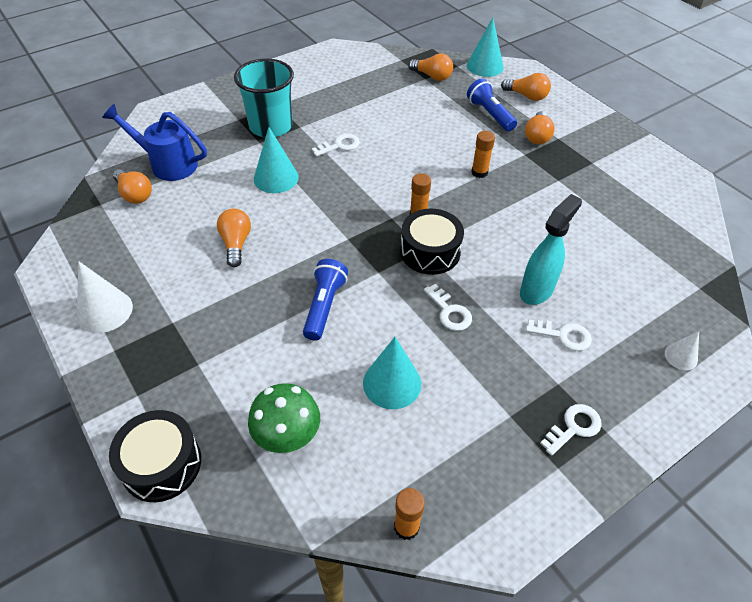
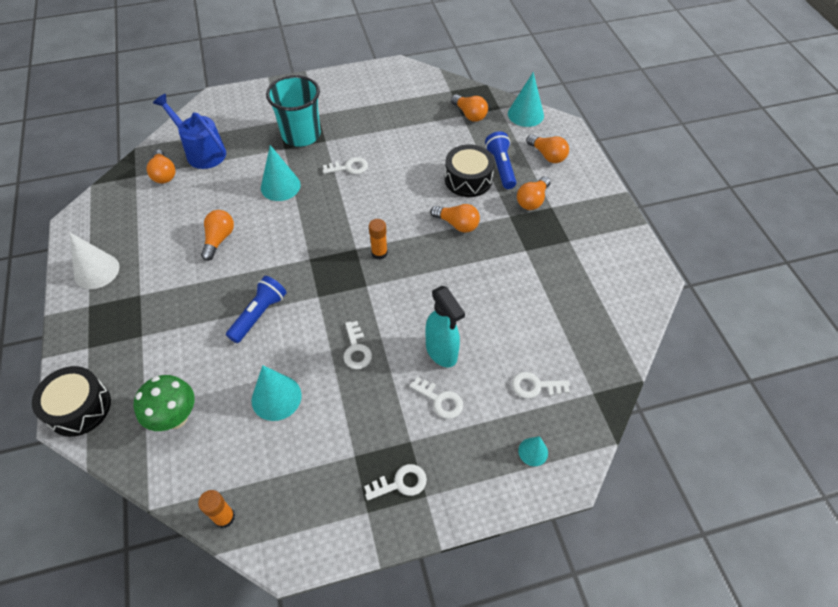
camera: 20 degrees right, 5 degrees up
(430, 252) = (370, 290): black drum -> black drum (468, 179)
(479, 172) = (457, 224): orange glue stick -> orange light bulb
(537, 290) = (441, 352): turquoise spray bottle -> turquoise spray bottle turned 90 degrees clockwise
(644, 296) = (535, 386): none -> white key
(681, 356) = (533, 451): white cone -> turquoise cone

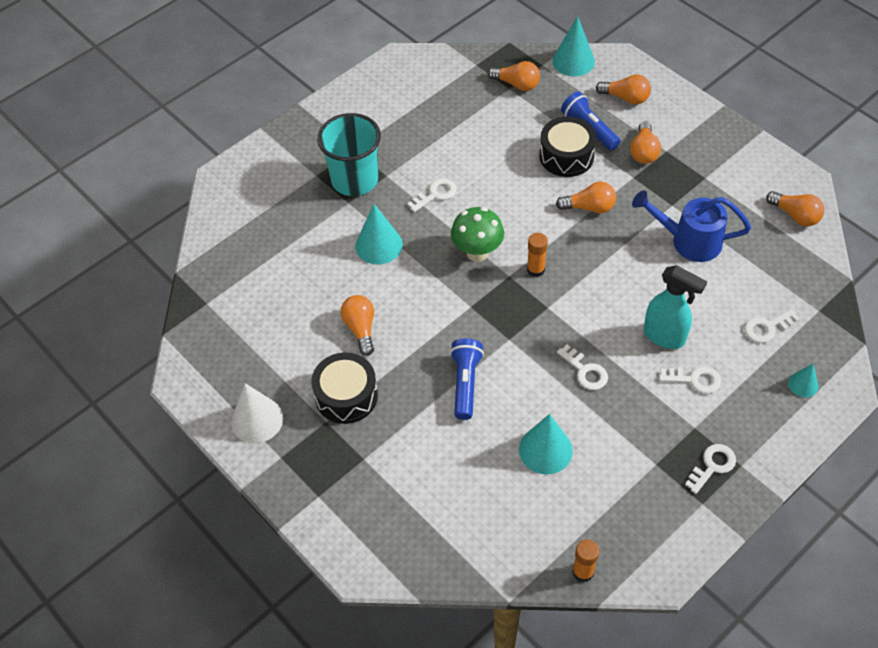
camera: 25 degrees left, 0 degrees up
(79, 408) = (362, 553): black drum -> black drum (346, 396)
(164, 174) = (238, 287): orange light bulb -> orange light bulb (795, 215)
(175, 418) = (465, 514): green mushroom -> green mushroom (477, 253)
(202, 152) = (259, 244): blue watering can -> blue watering can (688, 241)

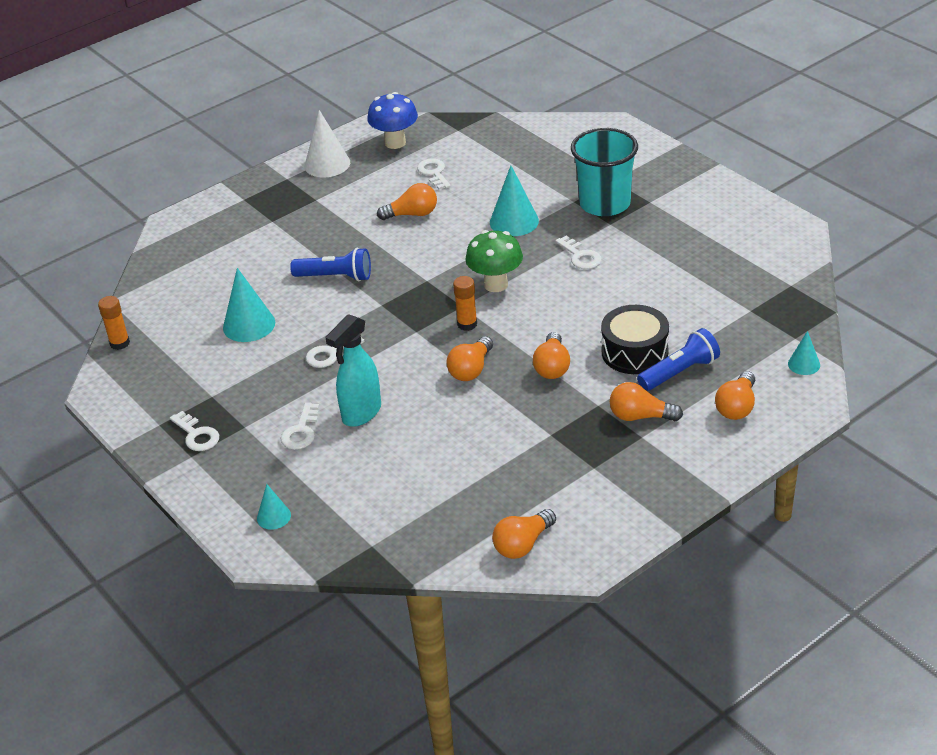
camera: 95 degrees right, 15 degrees down
(223, 358) = (395, 143): none -> blue mushroom
(346, 396) = (339, 209): black drum -> none
(516, 84) = (757, 316): orange light bulb -> orange light bulb (471, 369)
(573, 61) = (804, 364): turquoise cone -> turquoise cone, size x0.57
(688, 241) = (492, 443): blue watering can -> none
(767, 328) = (356, 496): white key -> white key (434, 173)

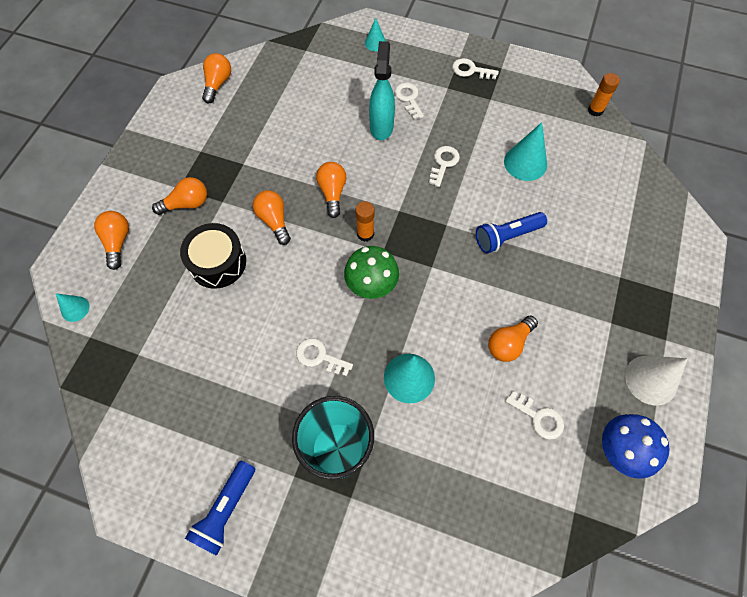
camera: 145 degrees right, 25 degrees up
(679, 372) = (173, 257): blue flashlight -> blue flashlight (226, 510)

